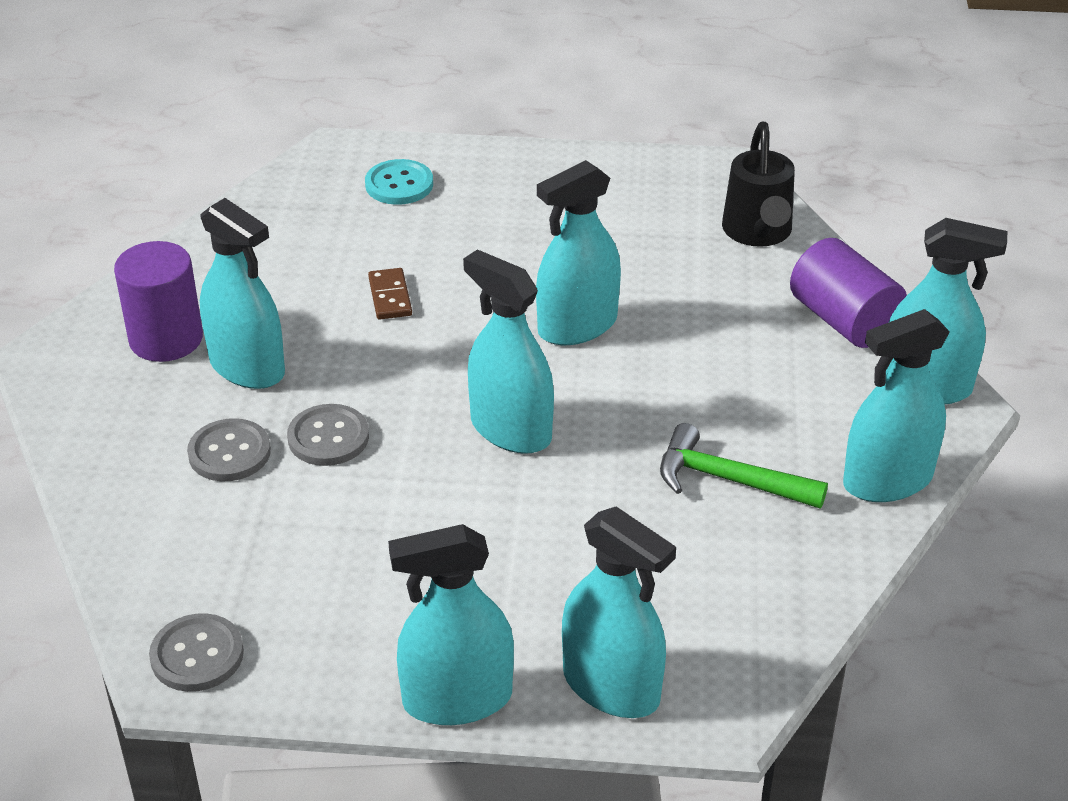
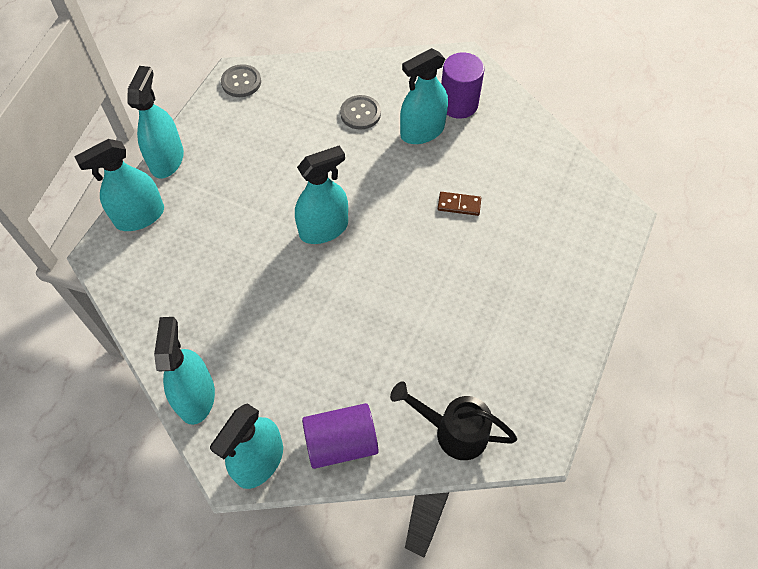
camera: 110 degrees right, 20 degrees up
(328, 437) = (353, 152): grey button -> none
(399, 184) = (573, 237): turquoise button -> none
(577, 326) = (396, 288): turquoise spray bottle -> none
(728, 480) = (238, 315): green hammer -> none

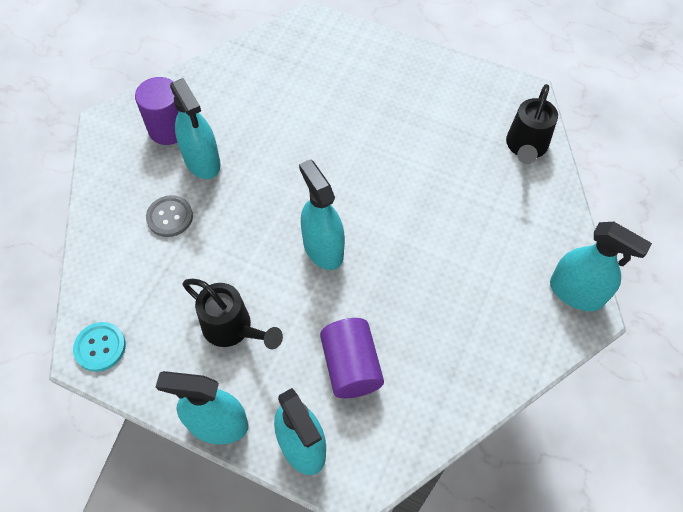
camera: 90 degrees left, 0 degrees up
(196, 397) = (522, 355): turquoise spray bottle -> none
(241, 82) = (100, 347): grey button -> turquoise button
(248, 165) = (233, 329): none -> black watering can
(341, 442) = (548, 228): purple cylinder -> purple cylinder (351, 366)
(459, 205) = (297, 134): brown domino -> none

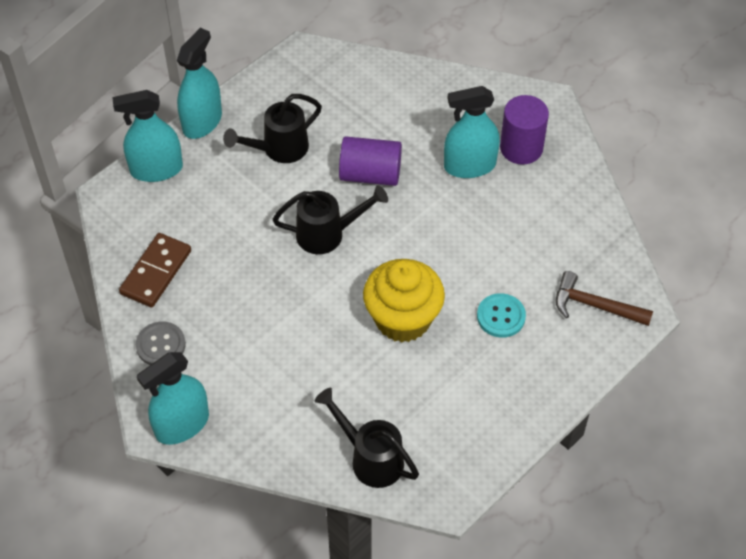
camera: 110 degrees right, 5 degrees down
(100, 347) = (305, 62): turquoise button -> turquoise button (501, 316)
(170, 217) = (413, 129): grey button -> grey button (161, 345)
(318, 47) = (594, 306): none -> brown hammer
(323, 248) = (327, 234): turquoise spray bottle -> black watering can
(351, 366) = (203, 220): purple cylinder -> purple cylinder (370, 174)
(388, 163) = (403, 319): none -> yellow cupcake
(432, 386) = (156, 272): none -> brown domino

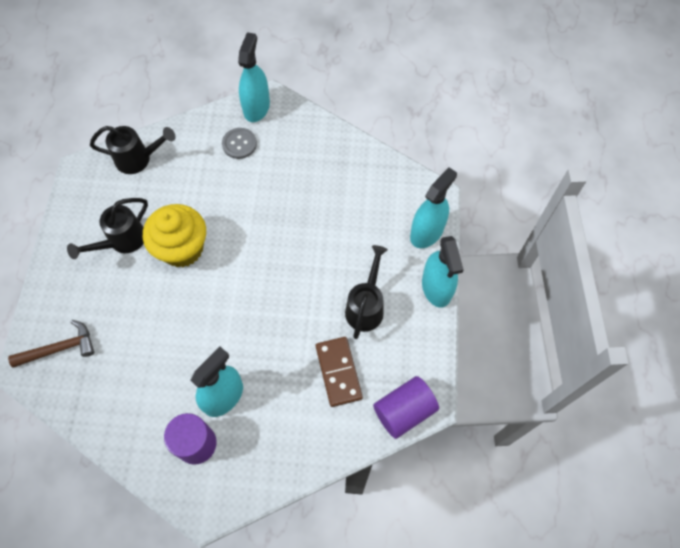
camera: 140 degrees right, 10 degrees up
(156, 272) = (355, 171): brown domino -> brown domino (338, 372)
(161, 345) = (309, 136): grey button -> grey button (239, 144)
(327, 234) = (277, 269): black watering can -> black watering can (122, 241)
(370, 174) = (287, 335): purple cylinder -> purple cylinder (404, 411)
(501, 316) = (120, 295): turquoise button -> none

